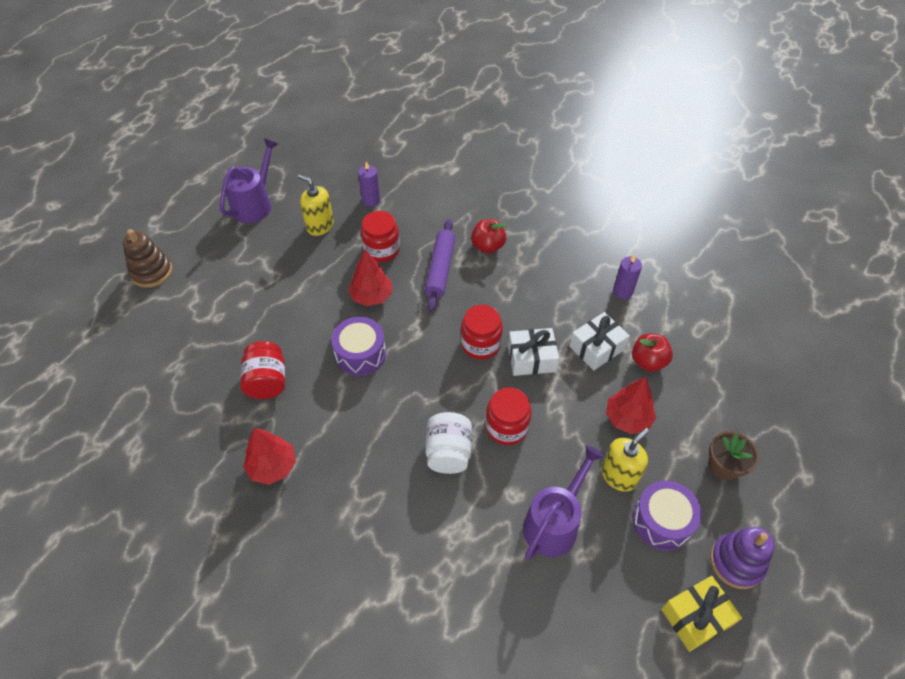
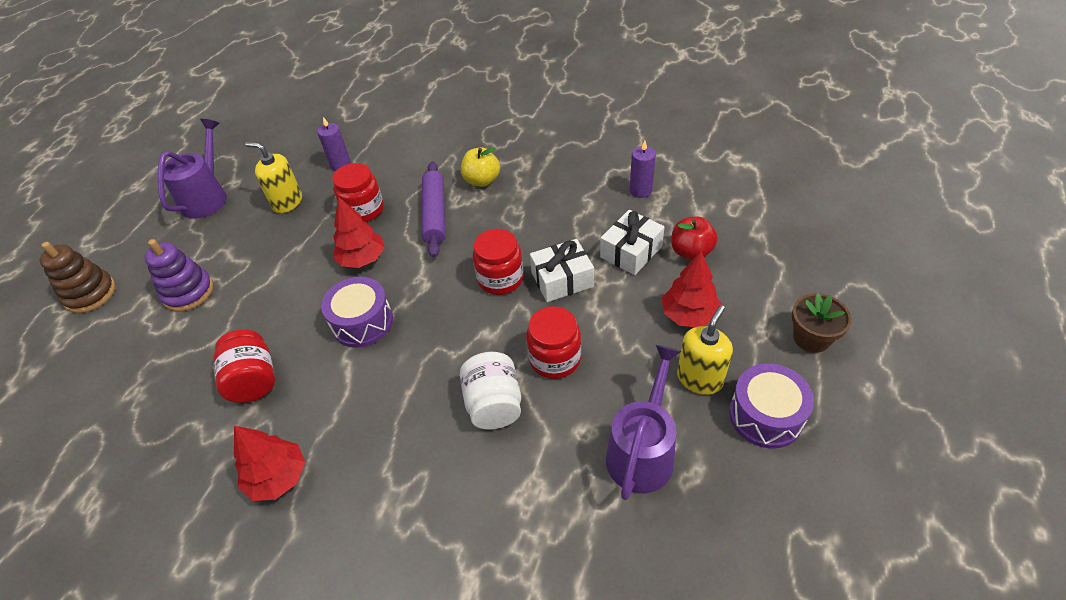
camera: 10 degrees left, 5 degrees down
(488, 246) = (482, 180): red apple -> yellow apple
(696, 617) = (844, 515): yellow gift -> none
(736, 562) = (866, 438): purple stacking toy -> purple stacking toy (188, 292)

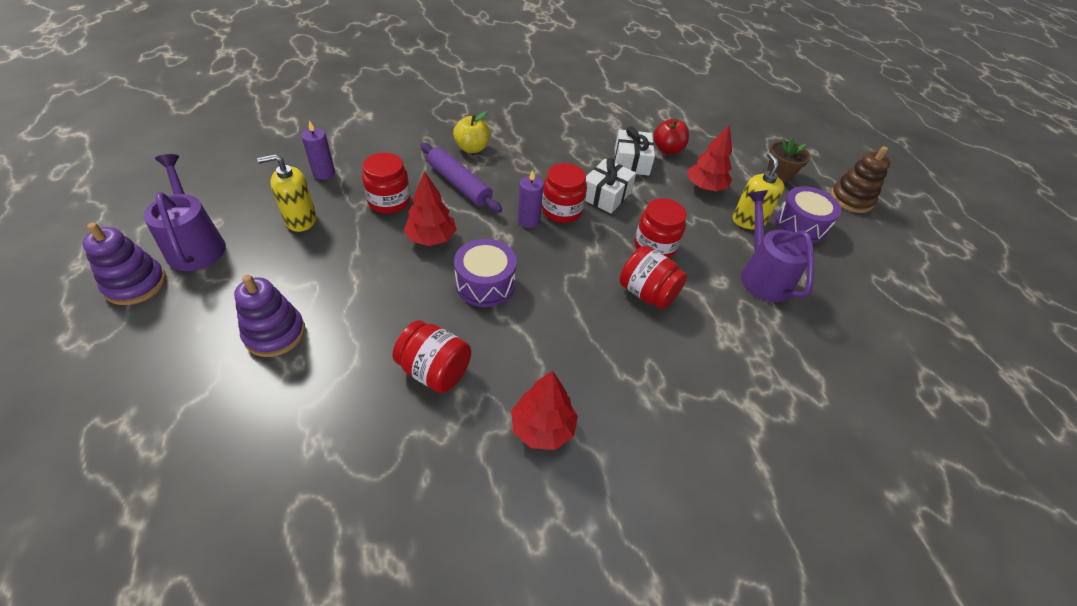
camera: 45 degrees left, 0 degrees up
(90, 294) = (141, 387): brown stacking toy -> brown stacking toy (851, 199)
(150, 214) = (136, 284): none -> purple stacking toy
(494, 404) = (647, 293): white jar -> red jar
(640, 190) = (597, 121): purple candle -> purple candle (528, 220)

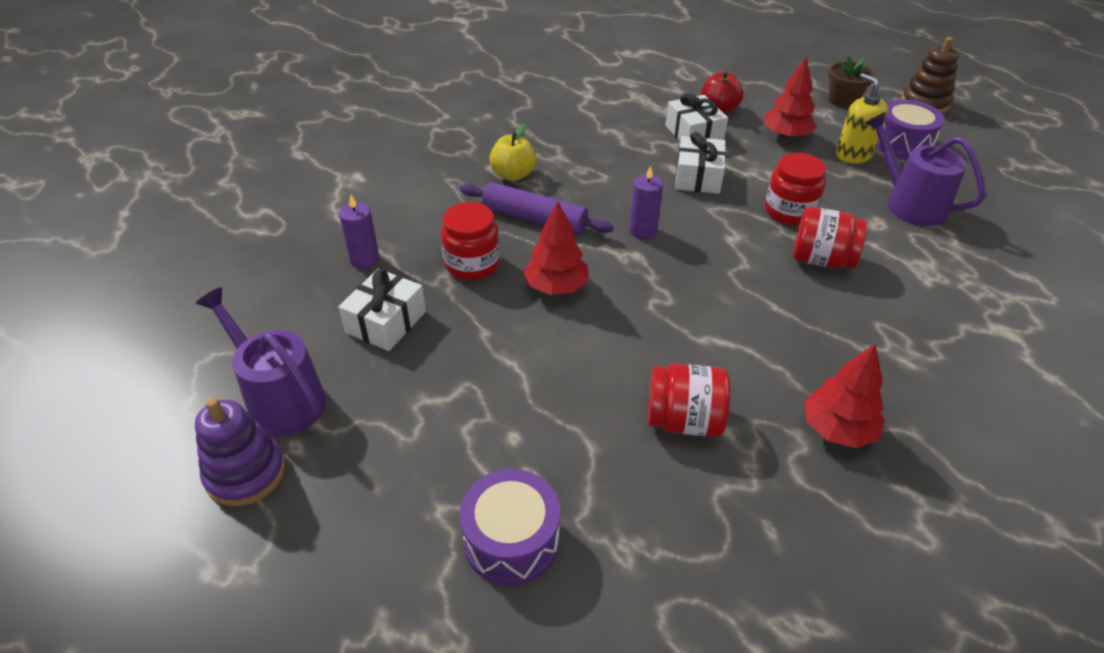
camera: 20 degrees left, 5 degrees down
(275, 333) = (474, 456): purple stacking toy -> none
(301, 220) = (386, 322): yellow soap dispenser -> white gift
(485, 284) = (656, 312): purple drum -> purple drum (511, 540)
(562, 210) = (668, 208): red jar -> none

